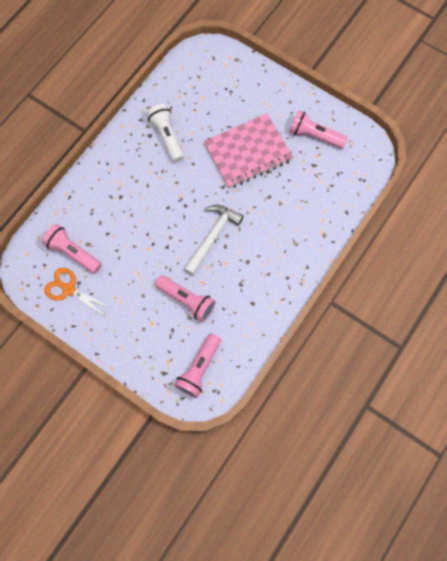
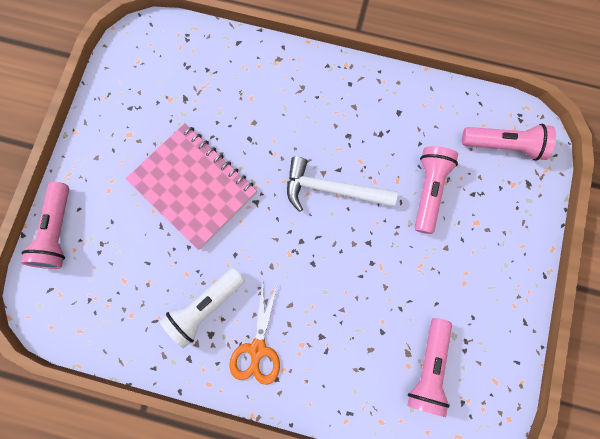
camera: 110 degrees left, 5 degrees up
(69, 289) = (481, 351): orange scissors -> orange scissors (257, 349)
(314, 136) = (141, 110): pink flashlight -> pink flashlight (58, 231)

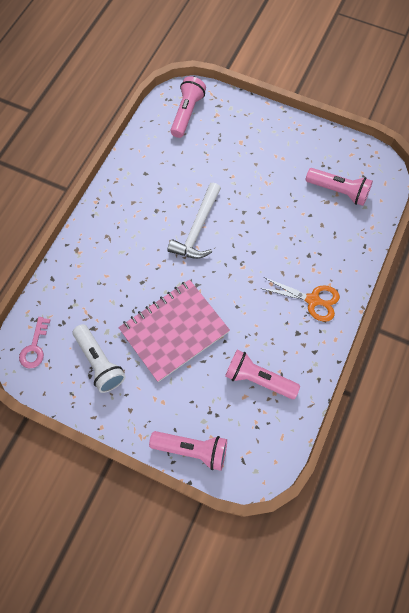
camera: 80 degrees left, 10 degrees down
(155, 45) = (34, 347): none -> pink key
(205, 307) = (276, 334): white flashlight -> white flashlight (99, 362)
(428, 190) = (211, 166): pink flashlight -> pink flashlight (258, 379)

